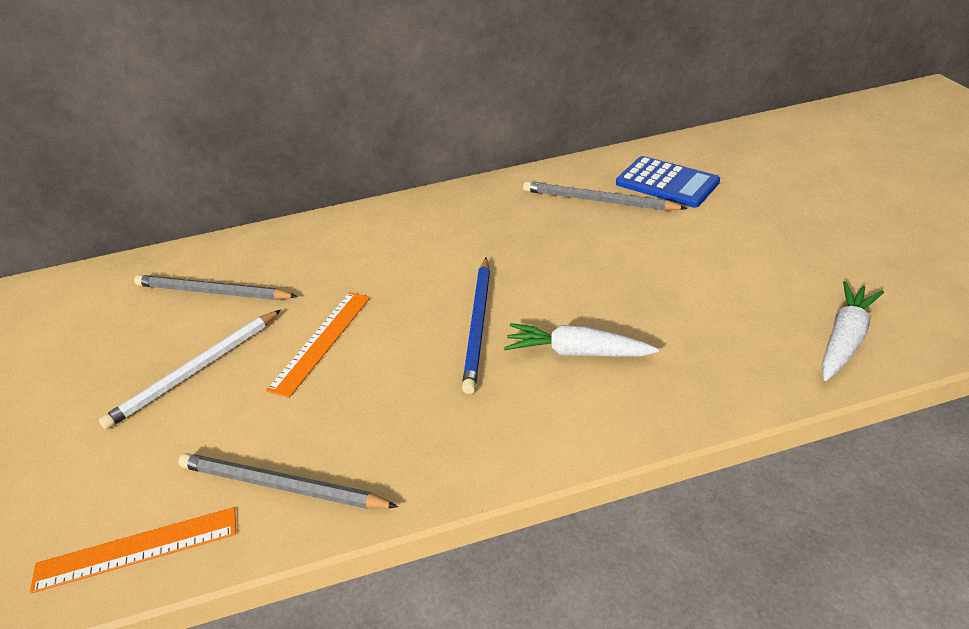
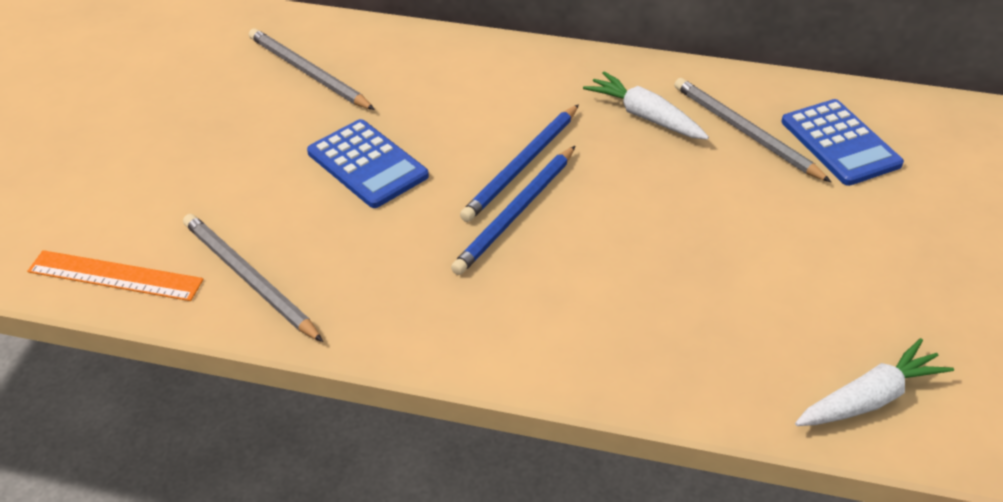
camera: 25 degrees right, 5 degrees up
(195, 371) = (247, 144): white pencil -> none
(322, 341) = (367, 164): orange ruler -> blue calculator
(454, 289) = (521, 166): none -> blue pencil
(577, 352) = (586, 282): white carrot -> white carrot (645, 116)

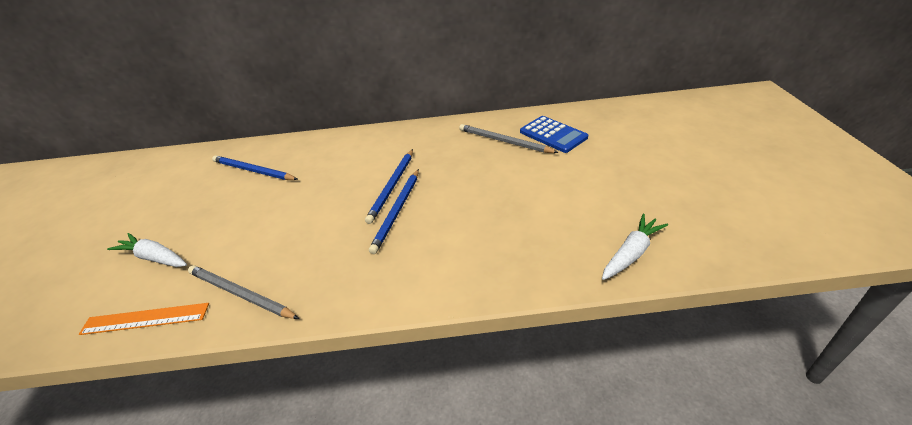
camera: 15 degrees left, 5 degrees down
(308, 72) = (253, 170): grey pencil -> blue pencil
(367, 164) = (301, 209): blue calculator -> none
(645, 116) = (450, 147): white carrot -> white carrot (154, 257)

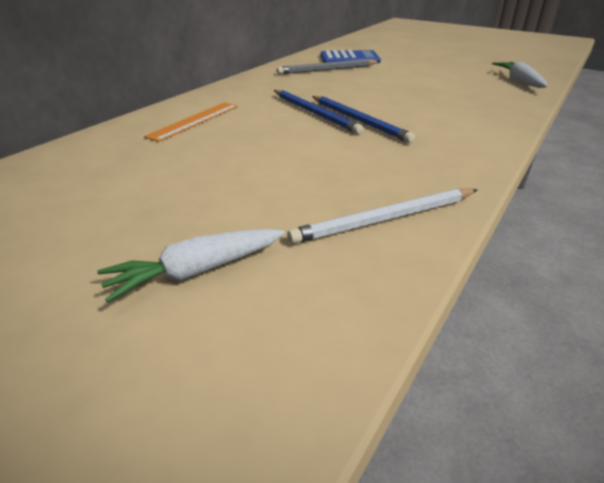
camera: 55 degrees left, 5 degrees down
(145, 318) = (347, 301): orange ruler -> orange ruler (194, 121)
(240, 294) = (385, 219): grey pencil -> white pencil
(253, 170) = (123, 163): blue pencil -> none

